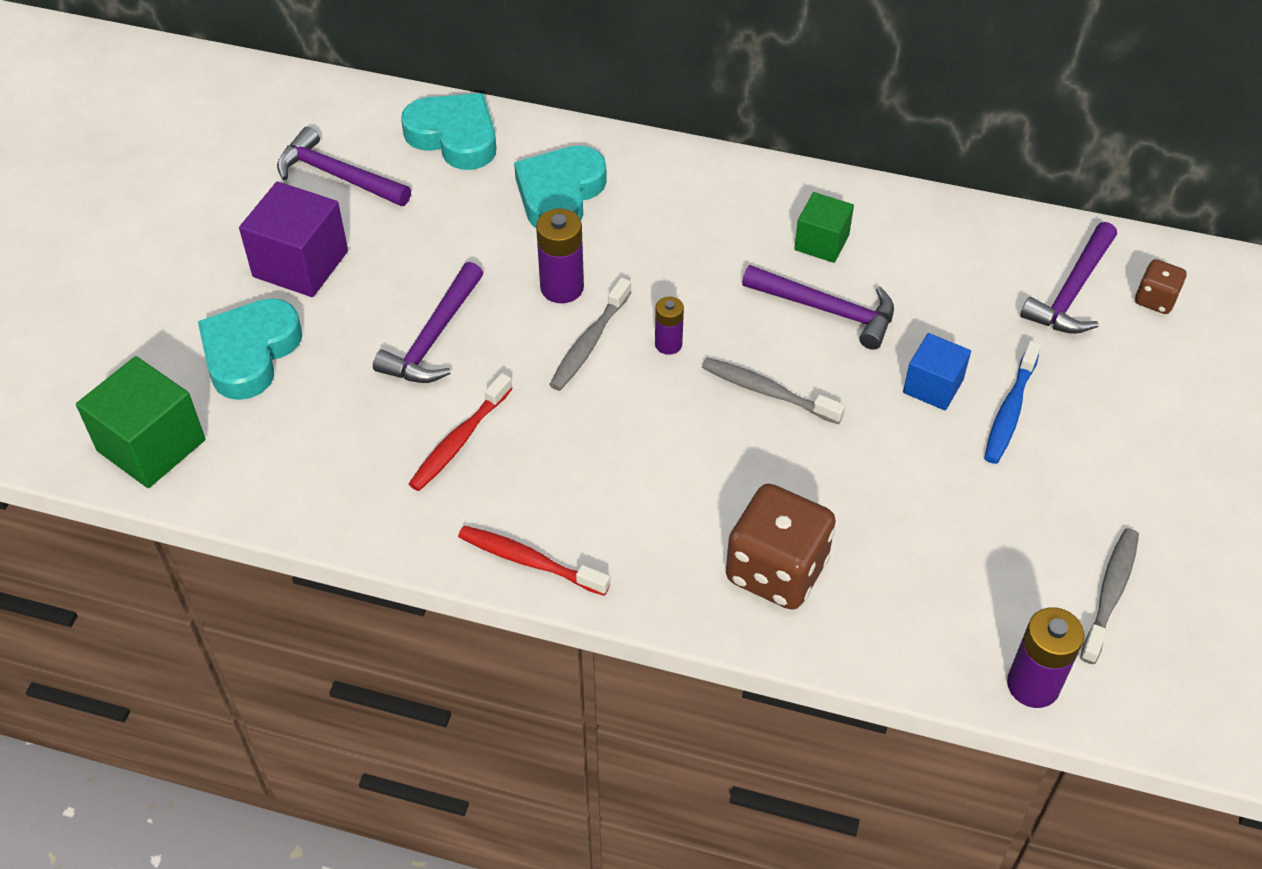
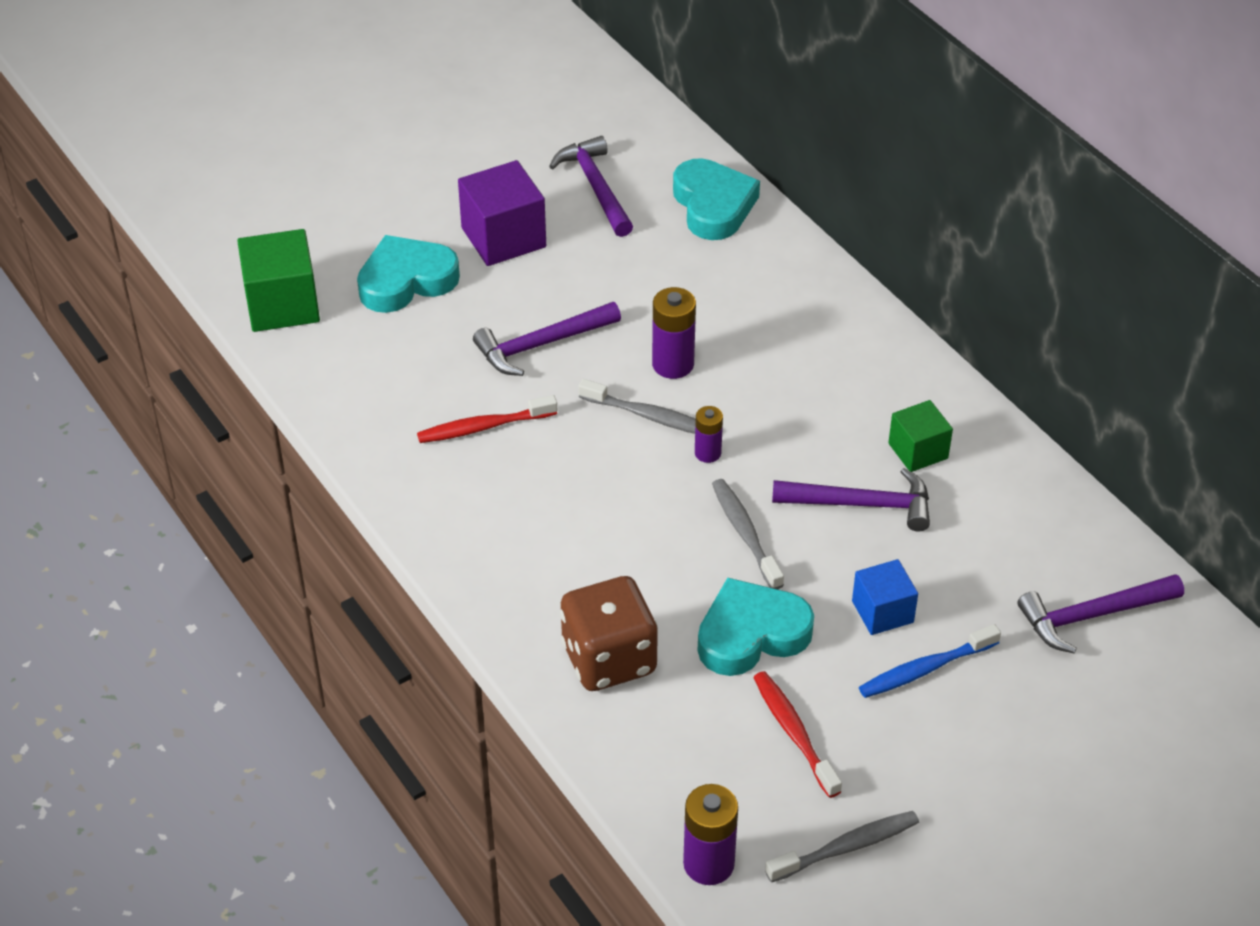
camera: 40 degrees right, 5 degrees down
(529, 561) = (444, 537): red toothbrush -> red toothbrush (794, 732)
(560, 194) = (747, 294): turquoise heart -> turquoise heart (751, 634)
(589, 343) = (649, 416): grey toothbrush -> grey toothbrush turned 135 degrees counterclockwise
(828, 310) = (862, 504): purple hammer -> purple hammer turned 60 degrees counterclockwise
(1155, 300) = (1161, 668): brown dice -> none

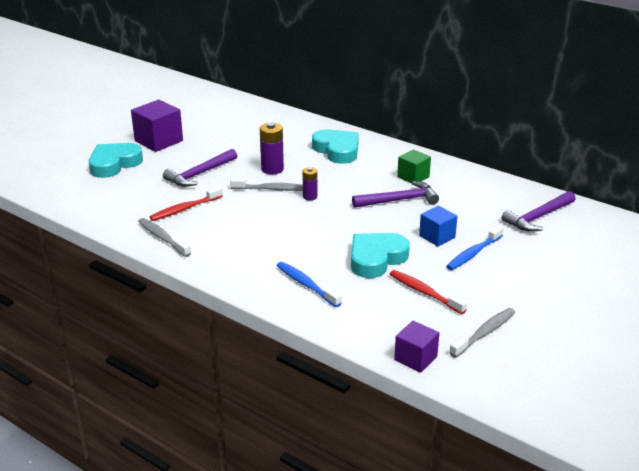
camera: 20 degrees left, 15 degrees down
(282, 305) = (48, 184): green cube -> none
(595, 187) = (197, 117): purple hammer -> none
(609, 659) = (306, 284): brown dice -> blue toothbrush
(708, 864) = (415, 358): purple battery -> purple cube
(713, 205) = (259, 114): turquoise heart -> turquoise heart (337, 150)
(745, 533) = (348, 222): grey toothbrush -> grey toothbrush (162, 238)

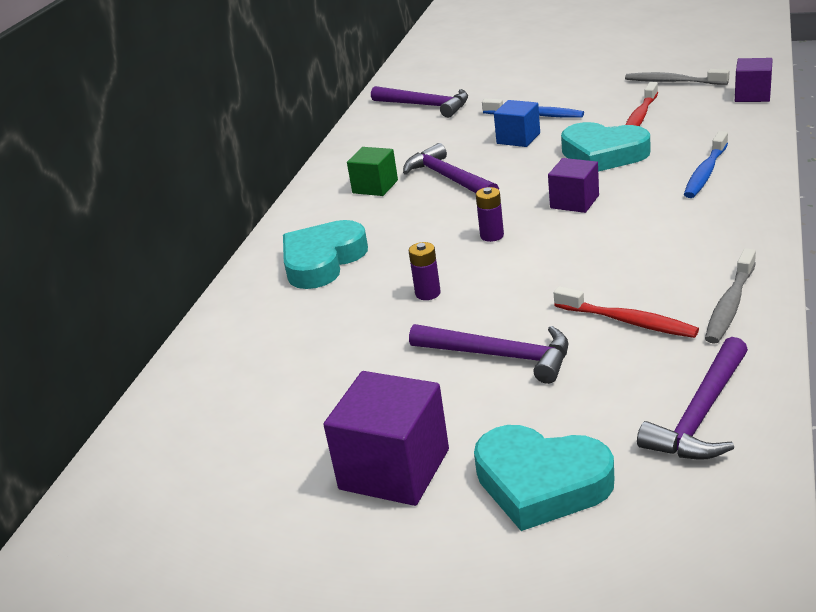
camera: 105 degrees left, 0 degrees up
(103, 204) = (700, 415): none -> purple hammer
(271, 189) = (495, 271): grey toothbrush -> none
(272, 169) = (428, 293): purple battery -> purple battery, size x0.61
(320, 230) = (574, 202): none -> purple cube

